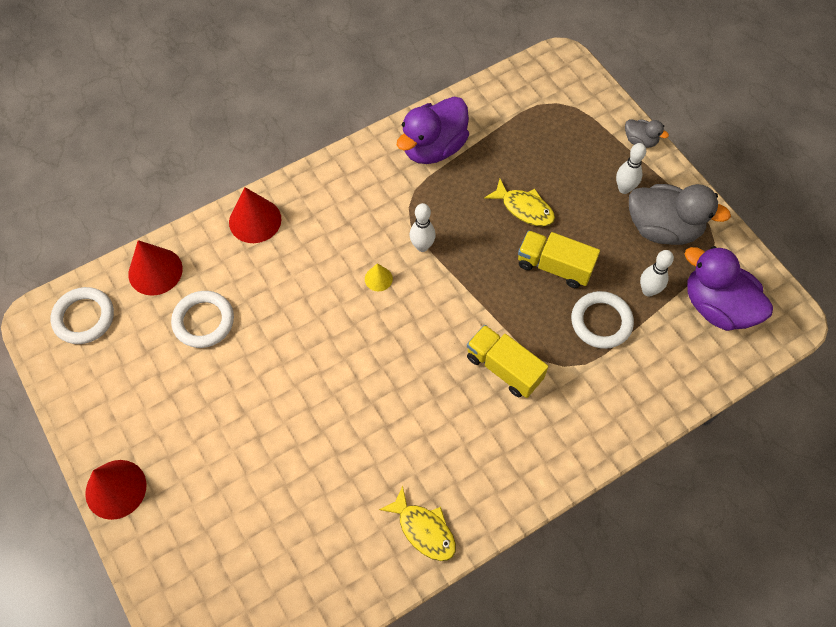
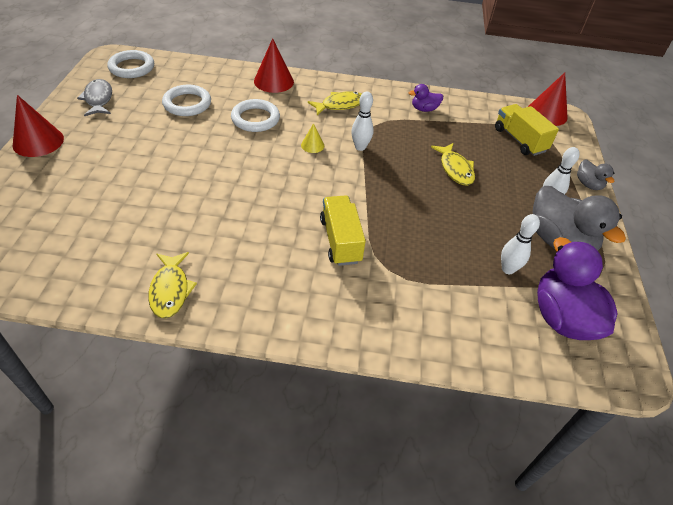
camera: 35 degrees right, 15 degrees down
(105, 388) = (98, 99): none -> grey fish
(155, 271) = (192, 71): red cone -> red cone (547, 113)
(352, 204) = (340, 105): none -> yellow fish
(433, 148) = (424, 109): purple duck -> purple duck, size x0.49
(554, 266) = (444, 210): yellow truck -> yellow truck (519, 140)
(601, 322) = (447, 263): white ring -> white ring (255, 119)

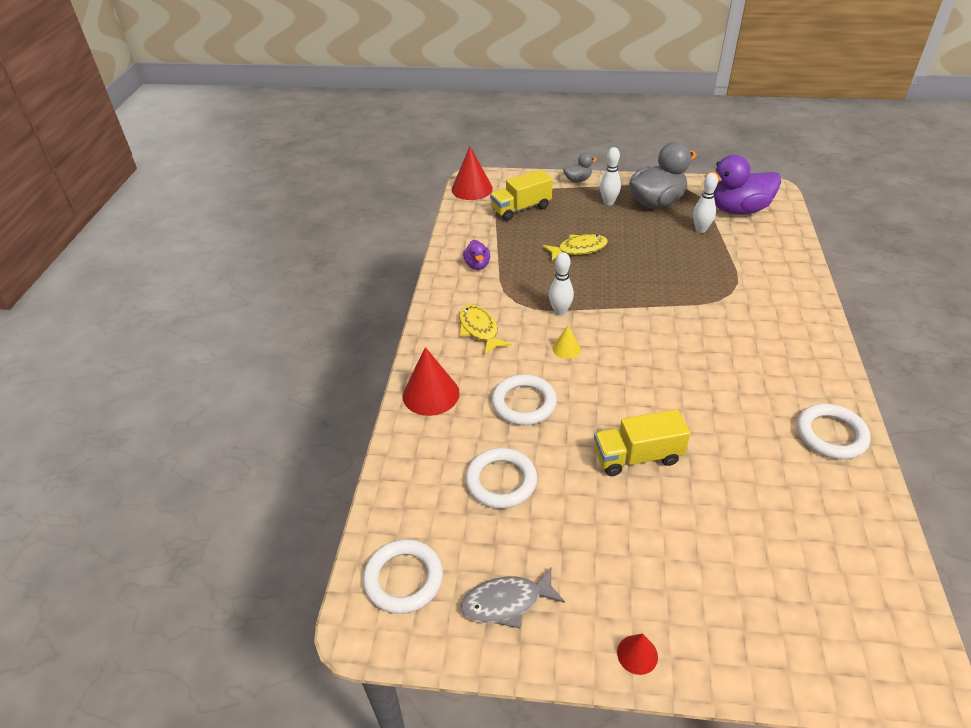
camera: 85 degrees left, 5 degrees down
(38, 141) = (637, 654): red cone -> red cone, size x0.52
(170, 290) = (831, 435): yellow fish -> white ring
(340, 240) = (710, 321): yellow truck -> yellow truck (637, 456)

